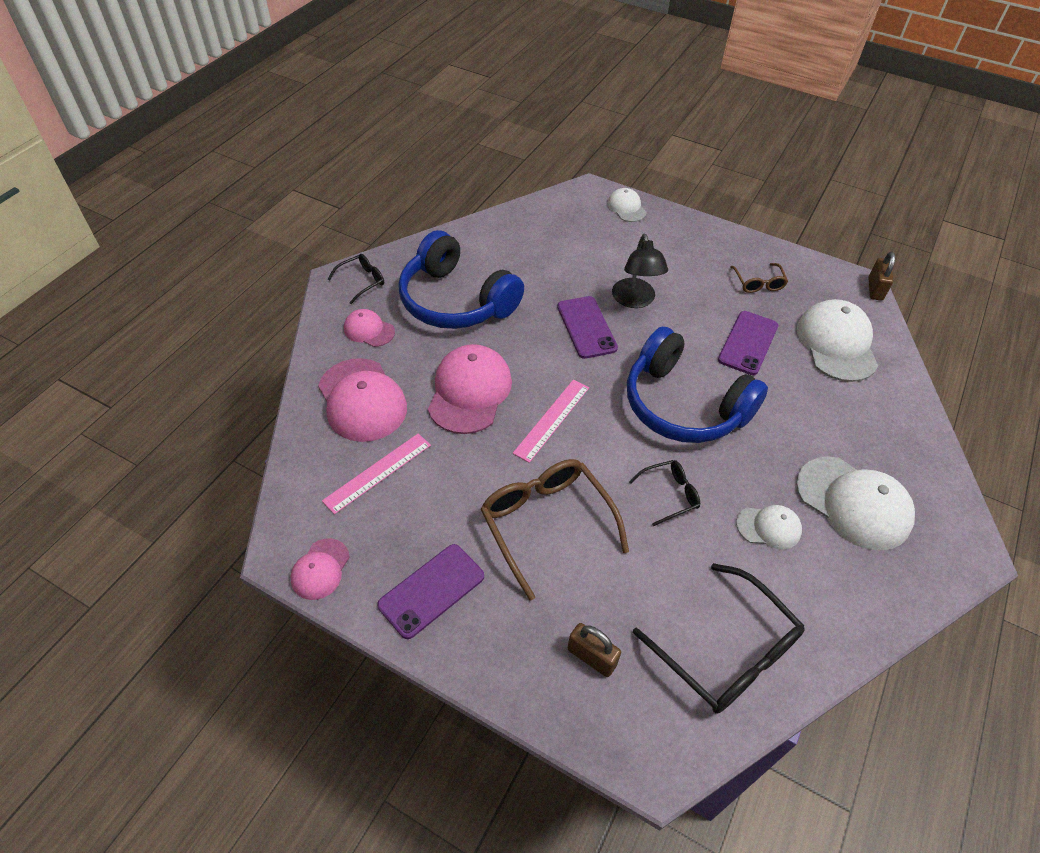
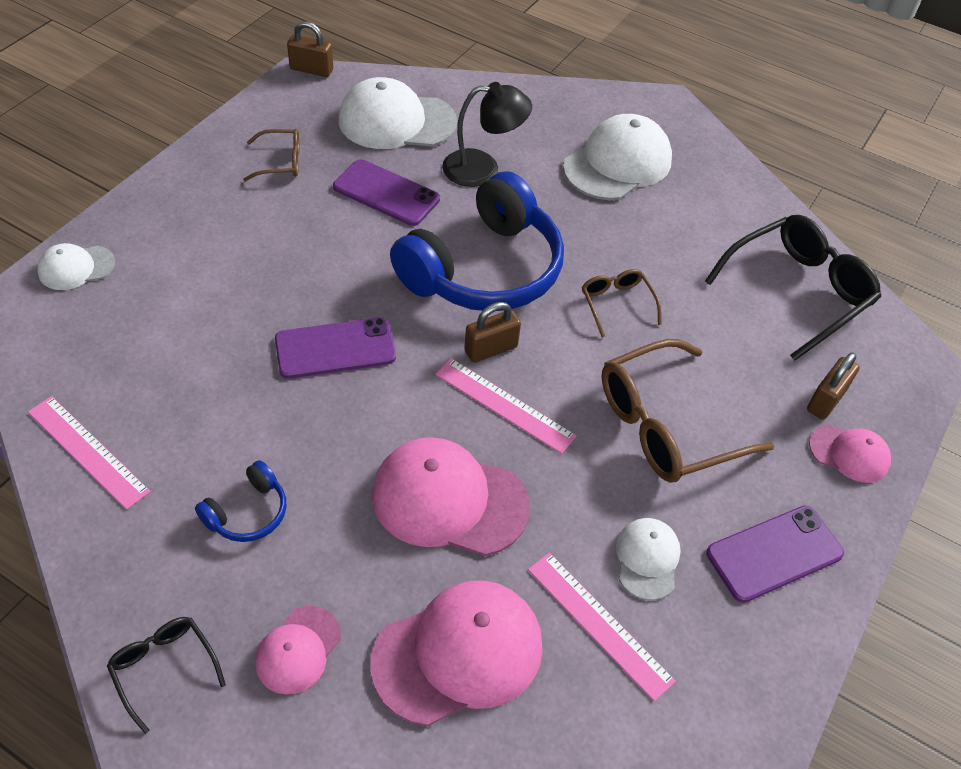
camera: 90 degrees left, 0 degrees up
(320, 569) = (764, 694): pink cap -> pink cap (849, 453)
(431, 590) = (774, 553): purple phone -> purple phone turned 75 degrees counterclockwise
(456, 301) = (248, 512): blue headphones -> blue headphones, size x0.43
(493, 234) = (87, 451): none -> pink ruler
(603, 411) = (491, 349): none -> brown padlock
(635, 300) = (290, 288): black lamp -> black lamp (483, 168)
(669, 494) = (616, 304): black glasses -> brown glasses
(769, 527) = (652, 231): white cap -> white cap (647, 559)

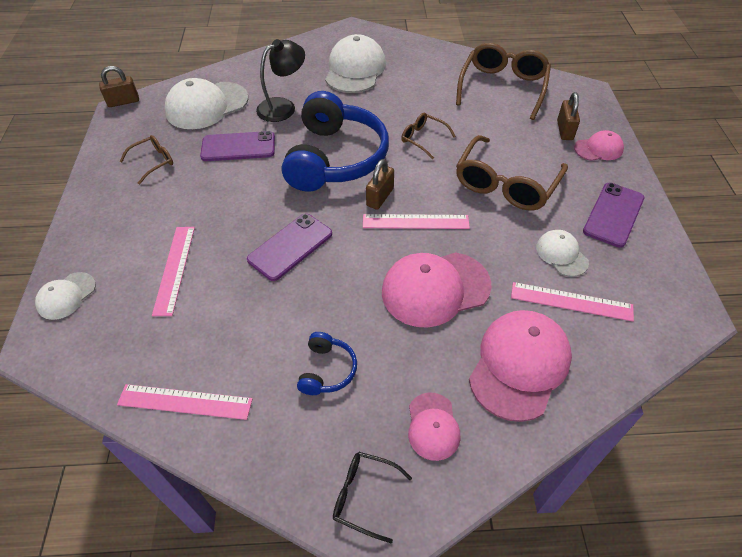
camera: 30 degrees left, 0 degrees up
(197, 301) = (174, 269): none -> pink ruler
(797, 291) = (503, 87): black glasses -> brown glasses

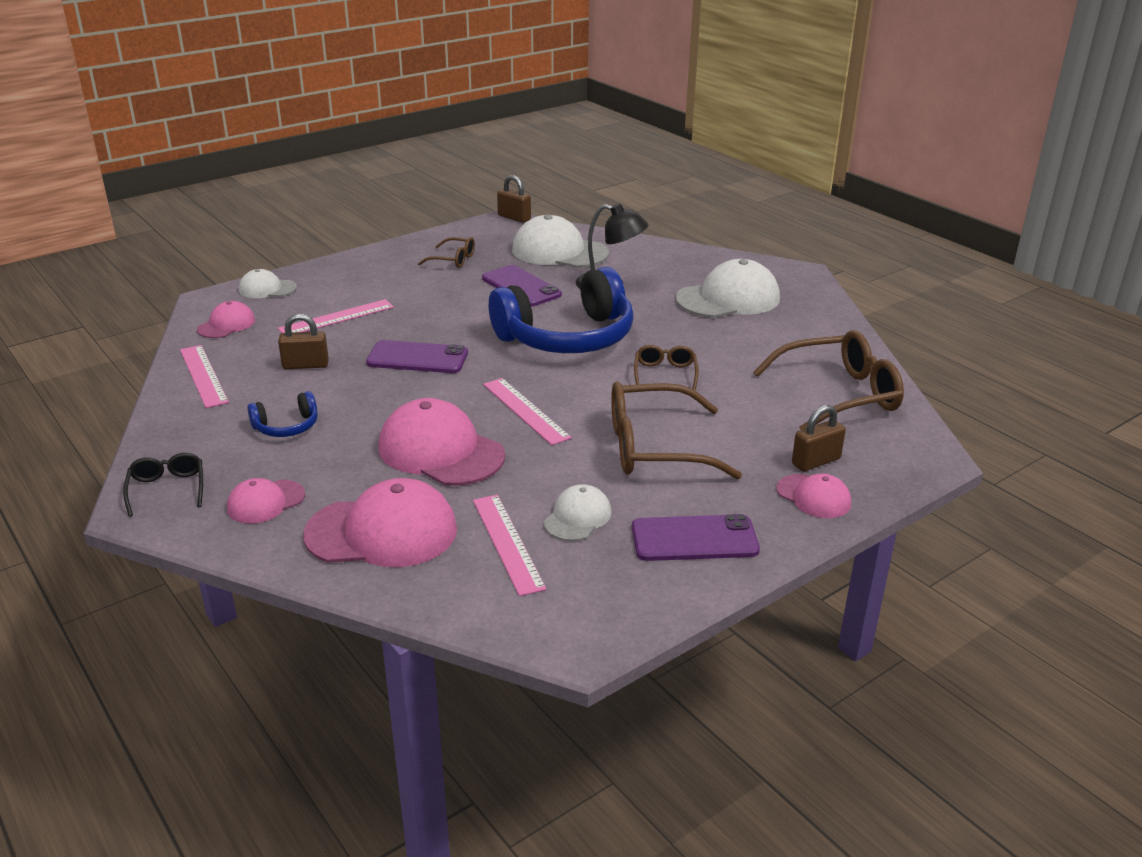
camera: 55 degrees right, 20 degrees down
(104, 351) = (226, 325): none -> pink cap
(380, 197) = (538, 379): brown padlock -> brown padlock (305, 365)

